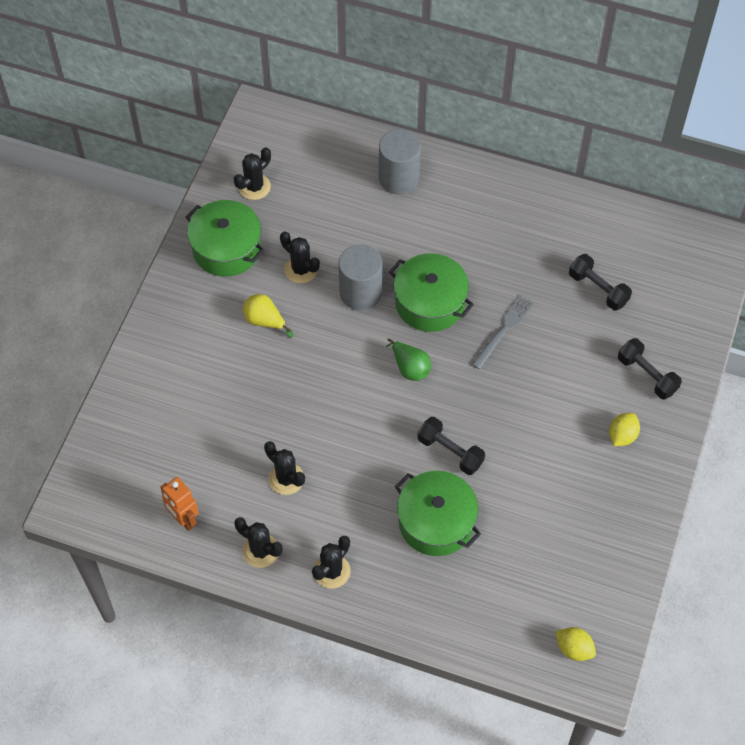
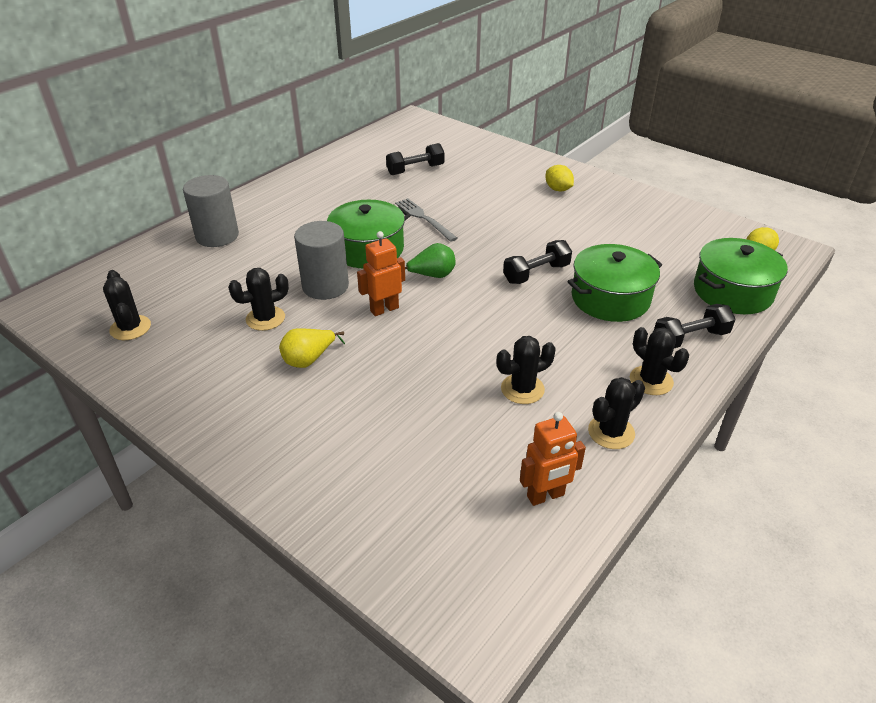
camera: 70 degrees left, 20 degrees down
(226, 248) = (189, 368): green pot -> green pot (732, 292)
(347, 348) = (384, 309): none -> orange robot
(647, 375) = (507, 168): black dumbbell -> black dumbbell (690, 338)

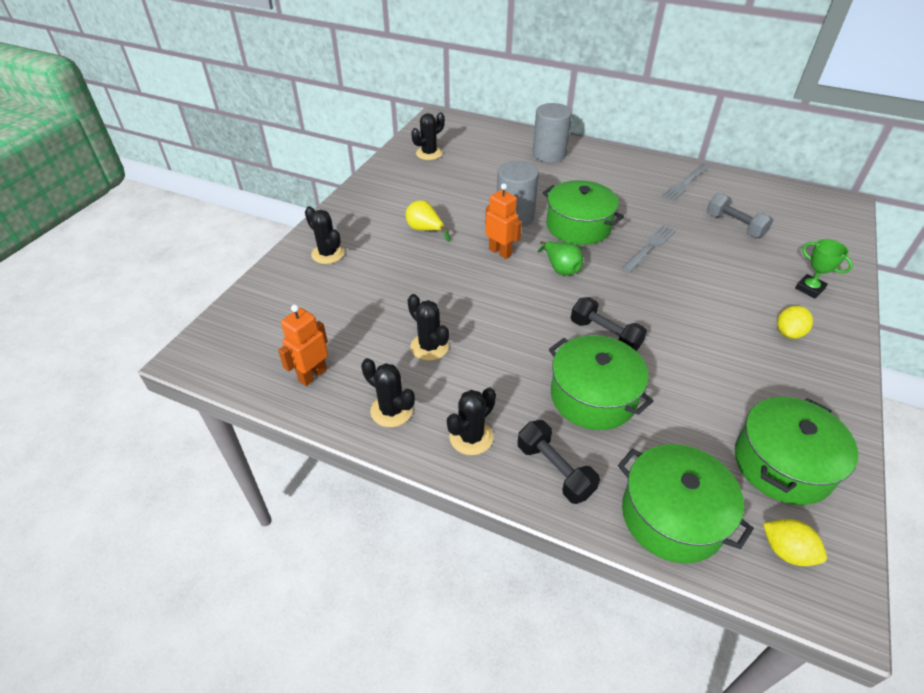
camera: 75 degrees right, 5 degrees up
(265, 318) = (462, 200): black cactus -> black cactus (328, 254)
(336, 174) = (685, 183): none -> grey fork
(415, 170) = (734, 225): black dumbbell -> grey dumbbell
(511, 165) = (809, 289): none -> green trophy
(545, 496) = (312, 375): orange robot -> orange robot turned 75 degrees clockwise
(685, 232) = (782, 464): none -> green pot

